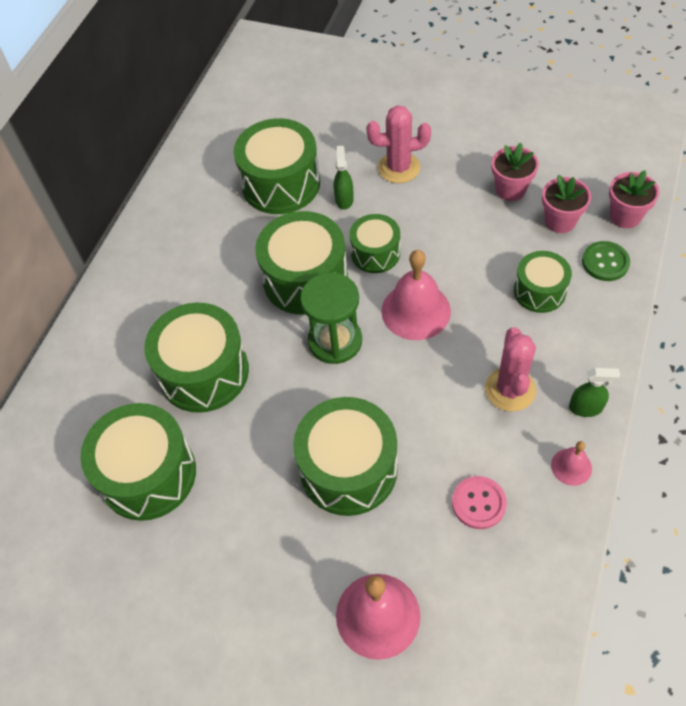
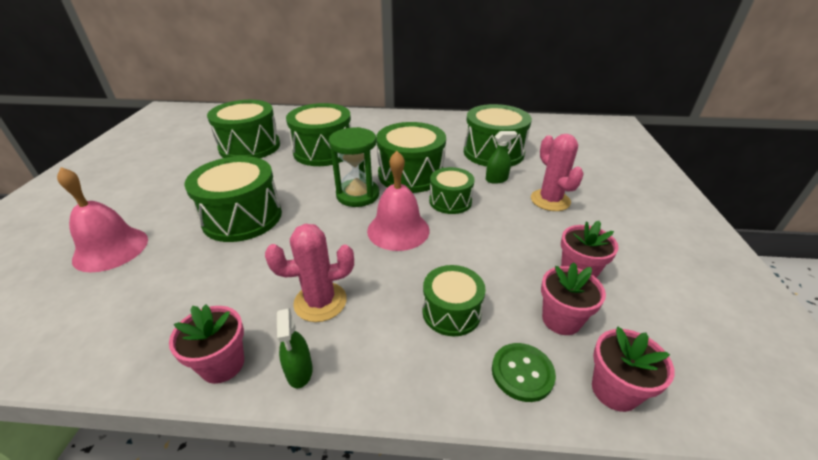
camera: 70 degrees right, 20 degrees down
(478, 503) = (195, 294): pink button -> none
(571, 466) = (222, 364): pink bell -> pink flower pot

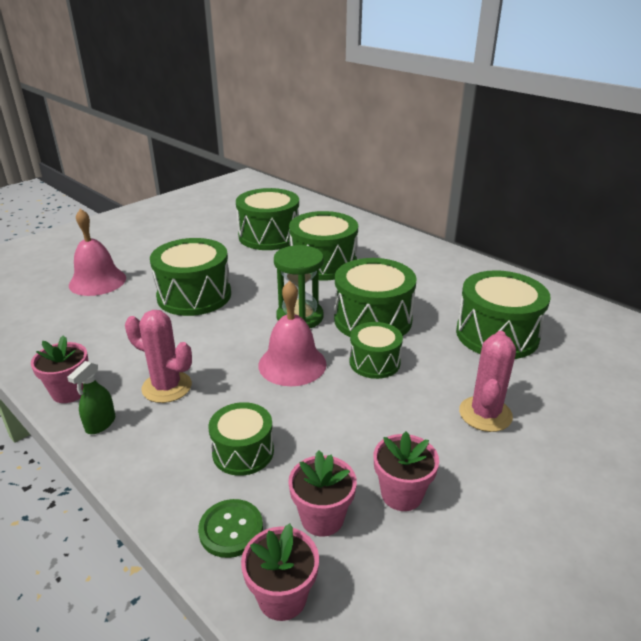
camera: 40 degrees right, 5 degrees down
(496, 179) = (456, 364): green spray bottle -> none

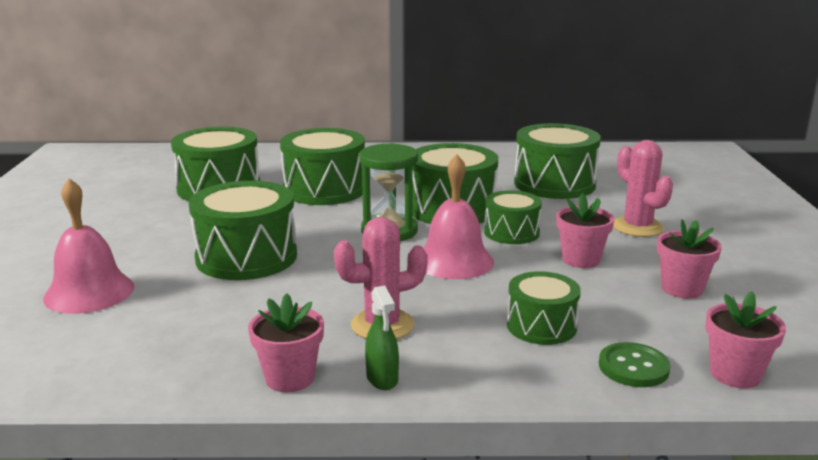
camera: 45 degrees left, 10 degrees down
(322, 518) = (669, 326): pink flower pot -> pink flower pot (581, 260)

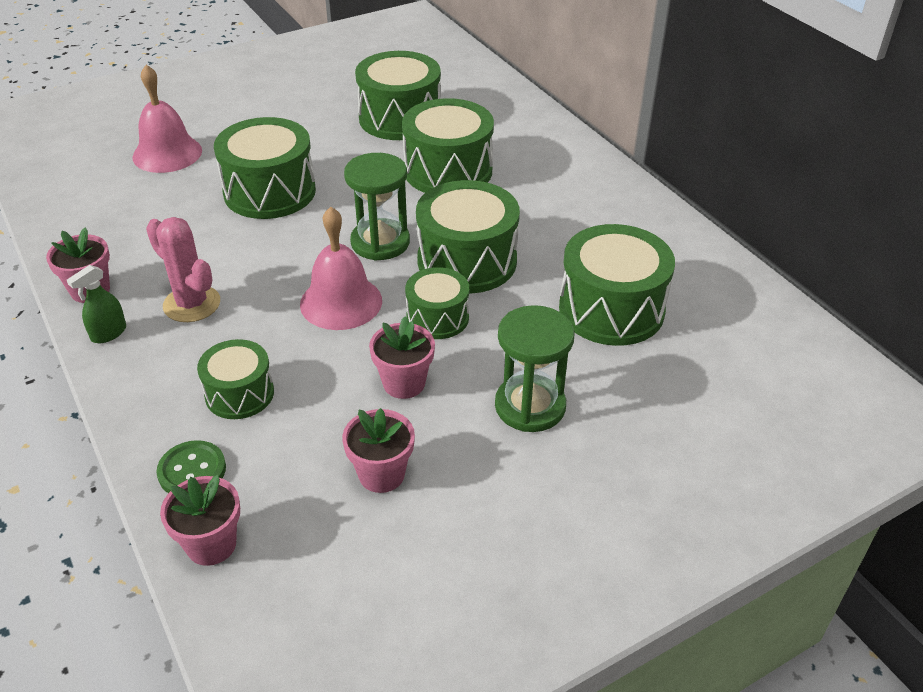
camera: 60 degrees right, 20 degrees up
(637, 227) = (530, 406): pink cactus -> green hourglass

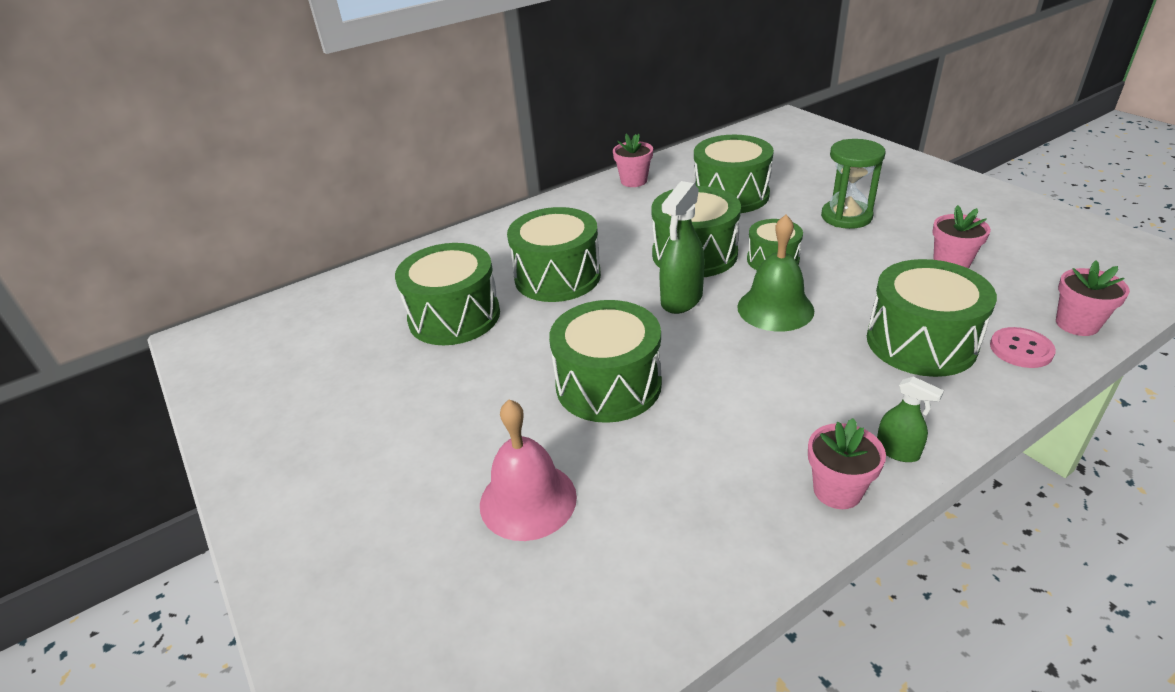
camera: 90 degrees left, 5 degrees down
(192, 304) = (821, 400): pink cactus -> none
(192, 470) = (1021, 349): green button -> pink button
(239, 394) = (921, 342): green drum -> green drum, size x1.70
(341, 302) = (775, 308): pink bell -> green bell
(380, 242) = (681, 299): green hourglass -> green spray bottle
(404, 383) = (856, 266): pink flower pot -> pink flower pot (634, 181)

